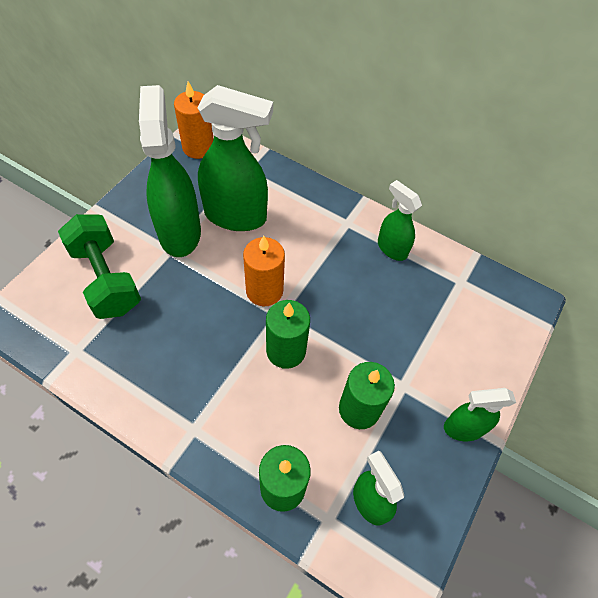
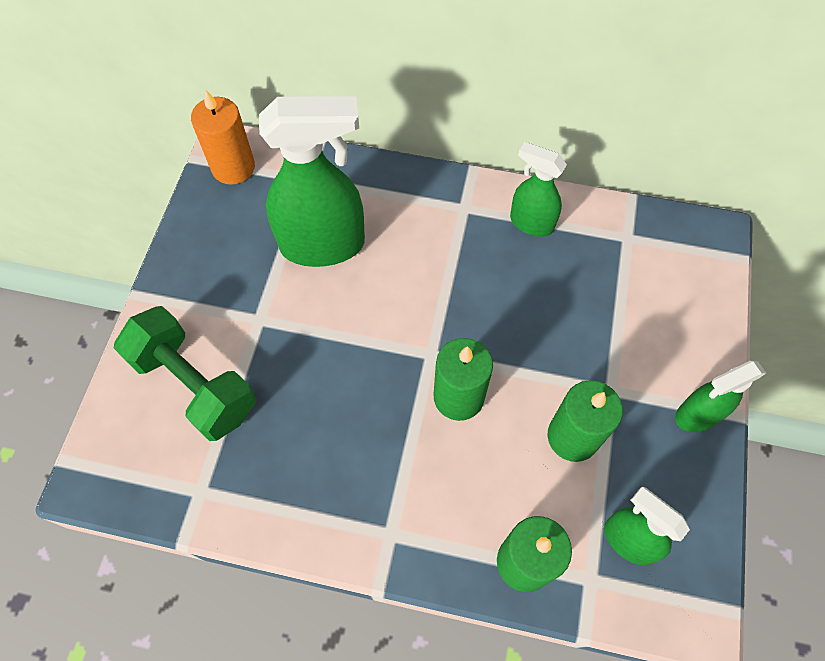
camera: 15 degrees left, 5 degrees up
(180, 232) = (261, 290): green spray bottle -> none
(264, 291) = (400, 330): orange candle -> none

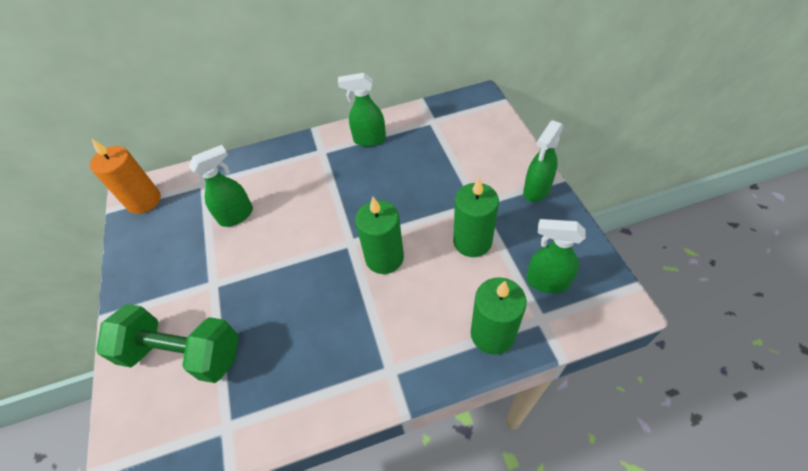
camera: 25 degrees left, 10 degrees down
(323, 245) = (237, 215): green spray bottle -> green spray bottle, size x0.55

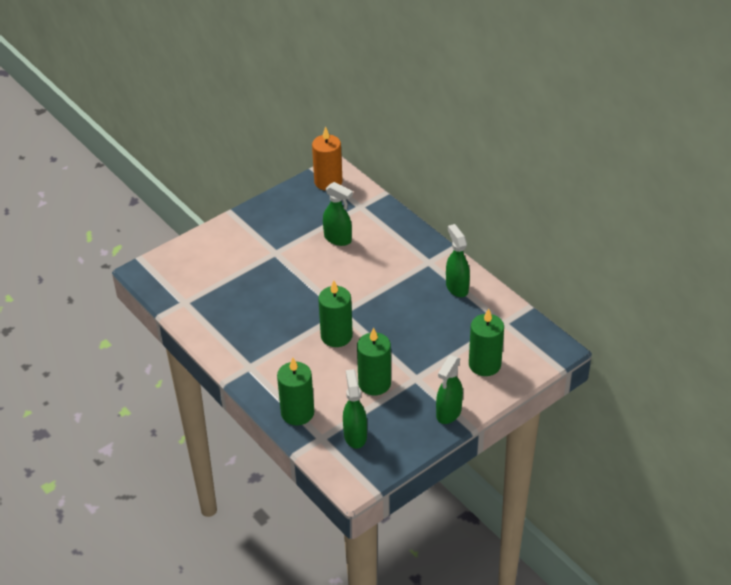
camera: 65 degrees right, 10 degrees down
(183, 353) = (221, 261): green dumbbell -> none
(480, 147) = (484, 364): none -> green candle
(536, 190) = (448, 413): green spray bottle -> green spray bottle turned 75 degrees counterclockwise

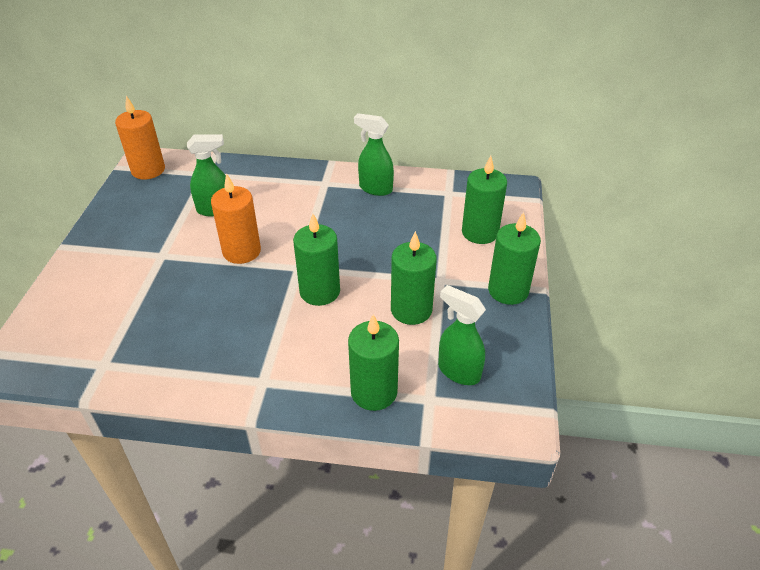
camera: 45 degrees left, 0 degrees up
(322, 279) = (241, 251): none -> orange candle
(448, 413) = (508, 290): green spray bottle -> green candle

